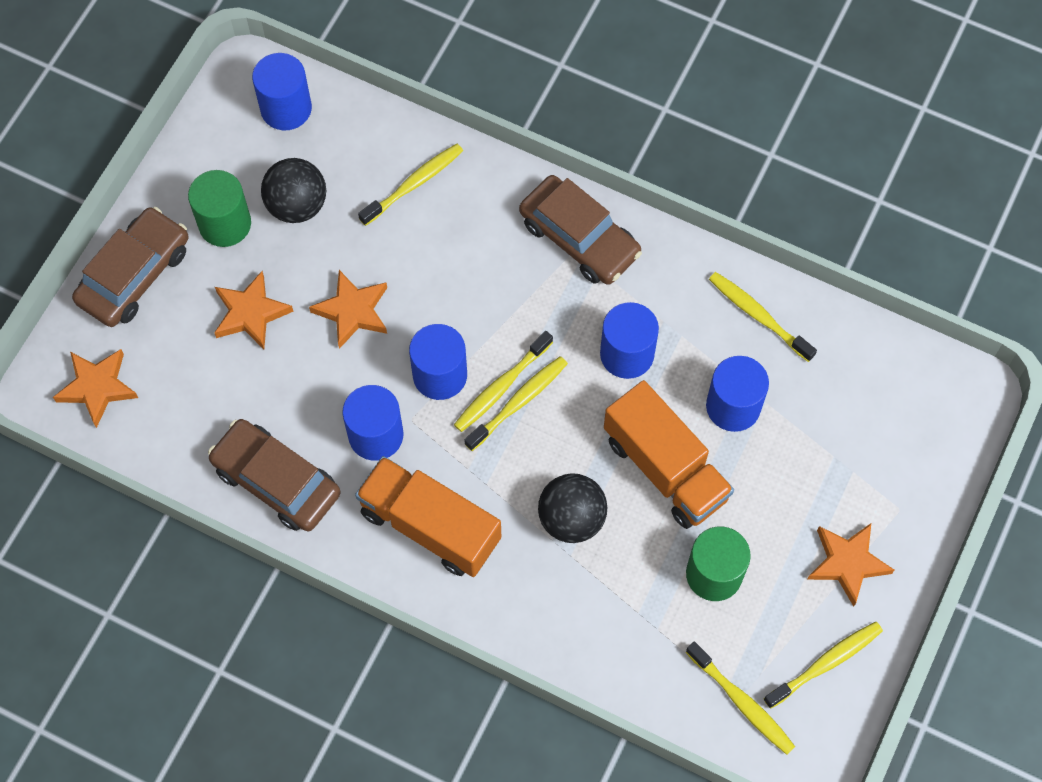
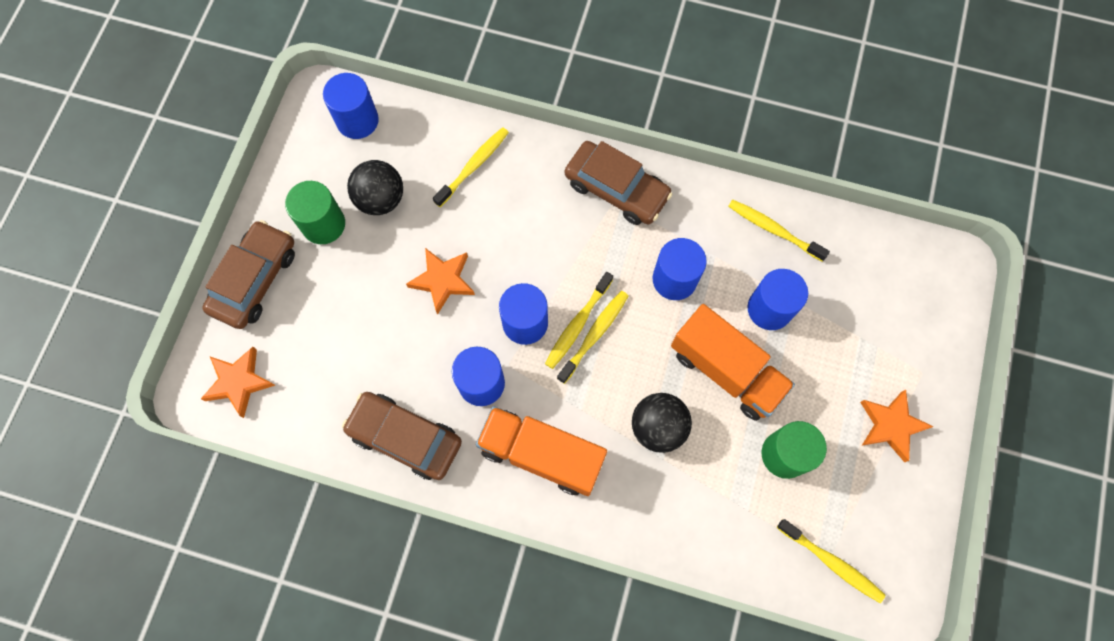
camera: 10 degrees left, 5 degrees up
(250, 313) = (358, 296): orange star -> none
(825, 663) = (892, 516): yellow toothbrush -> none

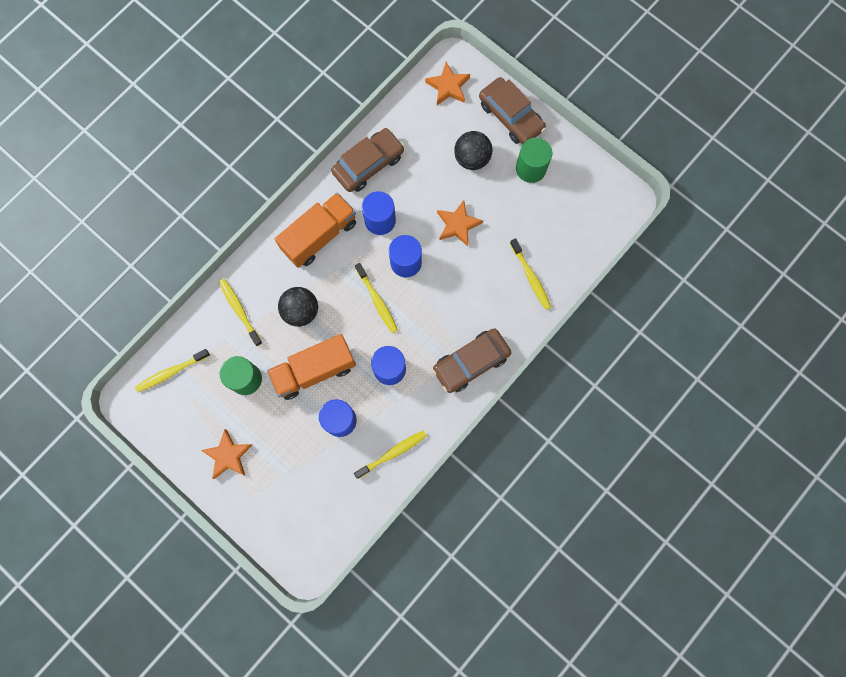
camera: 115 degrees right, 5 degrees up
(357, 120) = (599, 217): blue cylinder -> none
(381, 199) = (533, 209): black ball -> black ball (472, 158)
(577, 324) = (389, 294): yellow toothbrush -> yellow toothbrush (240, 311)

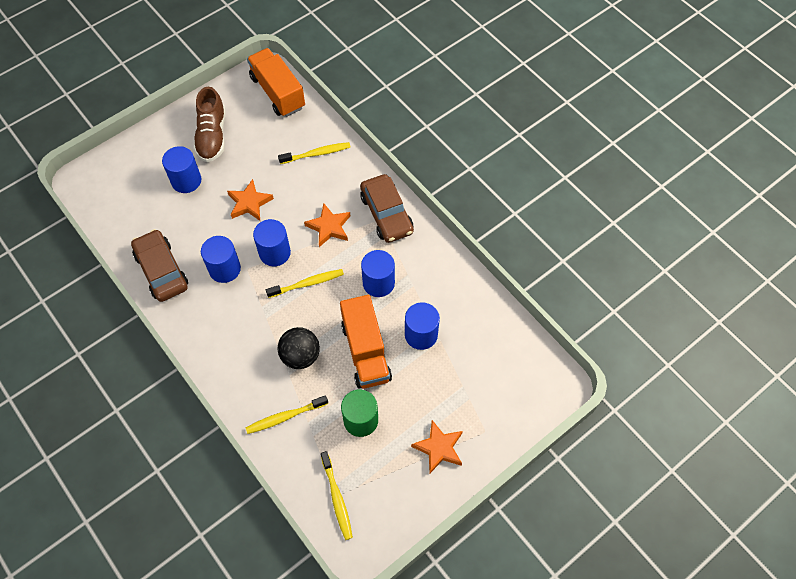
camera: 80 degrees left, 15 degrees down
(319, 236) = (225, 327): orange truck -> orange truck (278, 92)
(392, 453) = (461, 293): yellow toothbrush -> none
(448, 86) = (104, 188): orange star -> orange star (329, 227)
(472, 158) = (186, 181): black ball -> blue cylinder
(511, 116) = (154, 142): brown car -> none
(531, 168) = (212, 136): green cylinder -> brown shoe

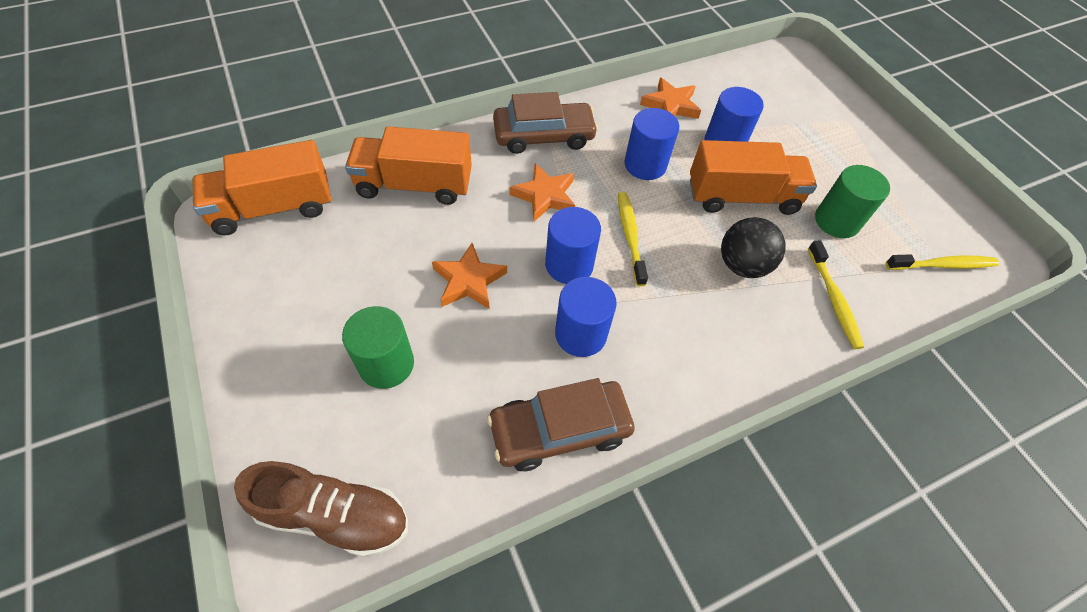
camera: 80 degrees left, 5 degrees down
(186, 181) = (386, 364): blue cylinder -> green cylinder
(212, 136) = (310, 310): brown shoe -> brown shoe (335, 515)
(316, 154) = (414, 185): yellow toothbrush -> orange truck
(439, 448) = (869, 160): orange star -> orange star (670, 105)

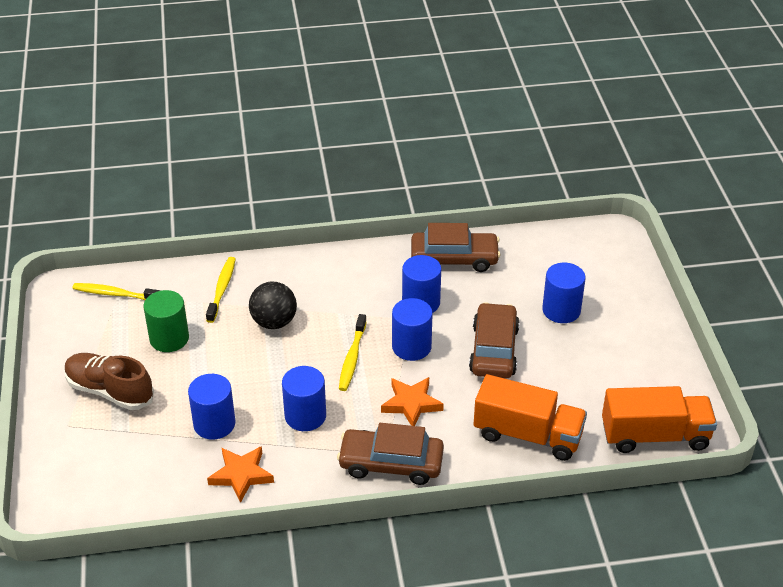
camera: 160 degrees left, 15 degrees down
(335, 515) = (594, 248): brown shoe -> brown shoe (110, 391)
(386, 364) = (561, 310): green cylinder -> blue cylinder
(469, 280) = (494, 350): orange star -> brown car
(742, 197) = (235, 371): orange truck -> none

